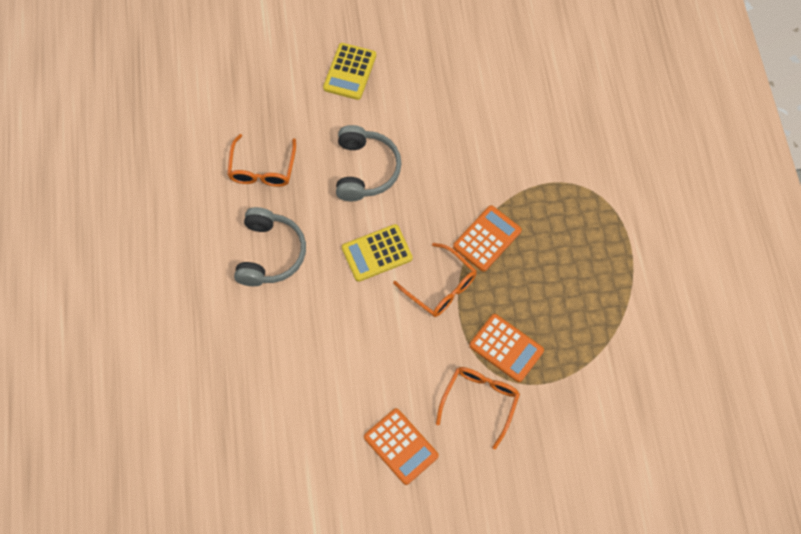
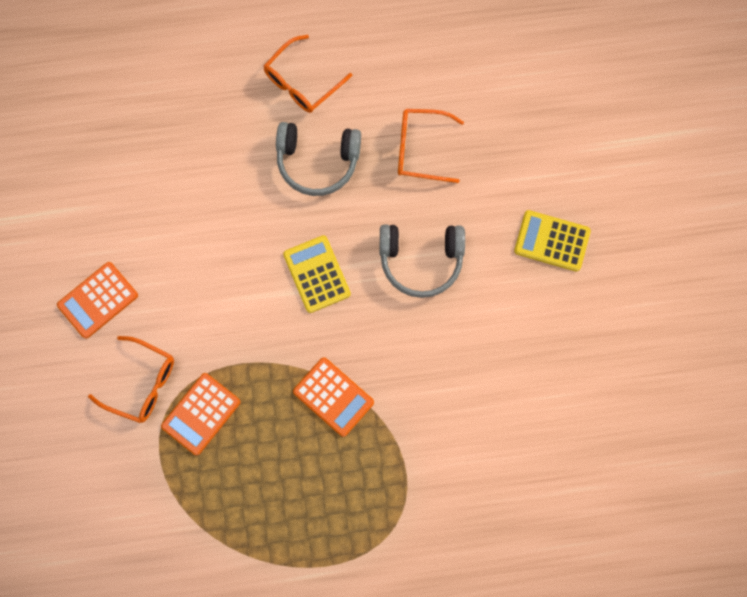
camera: 90 degrees right, 10 degrees up
(441, 287) = (274, 344): orange glasses -> orange glasses (301, 82)

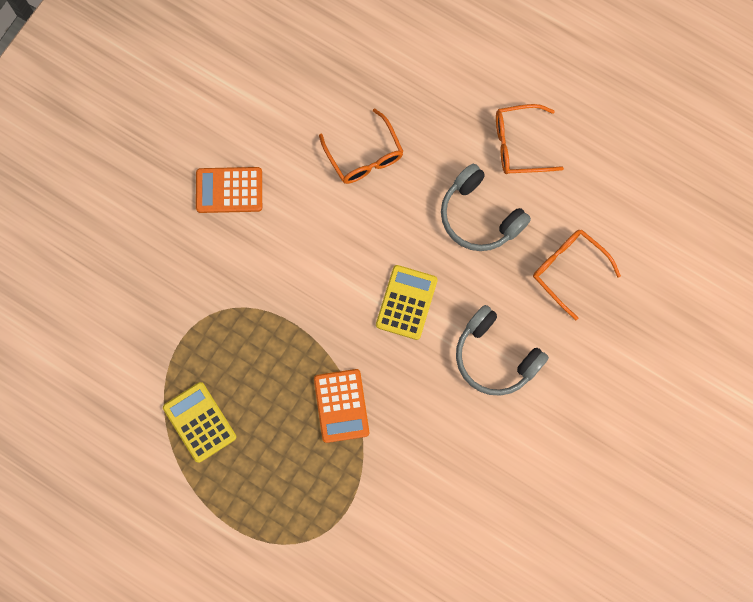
camera: 40 degrees right, 0 degrees up
(142, 383) = (210, 279): orange glasses -> orange glasses (364, 156)
(201, 414) = (234, 337): orange calculator -> none
(552, 241) = (611, 426): yellow calculator -> yellow calculator (200, 422)

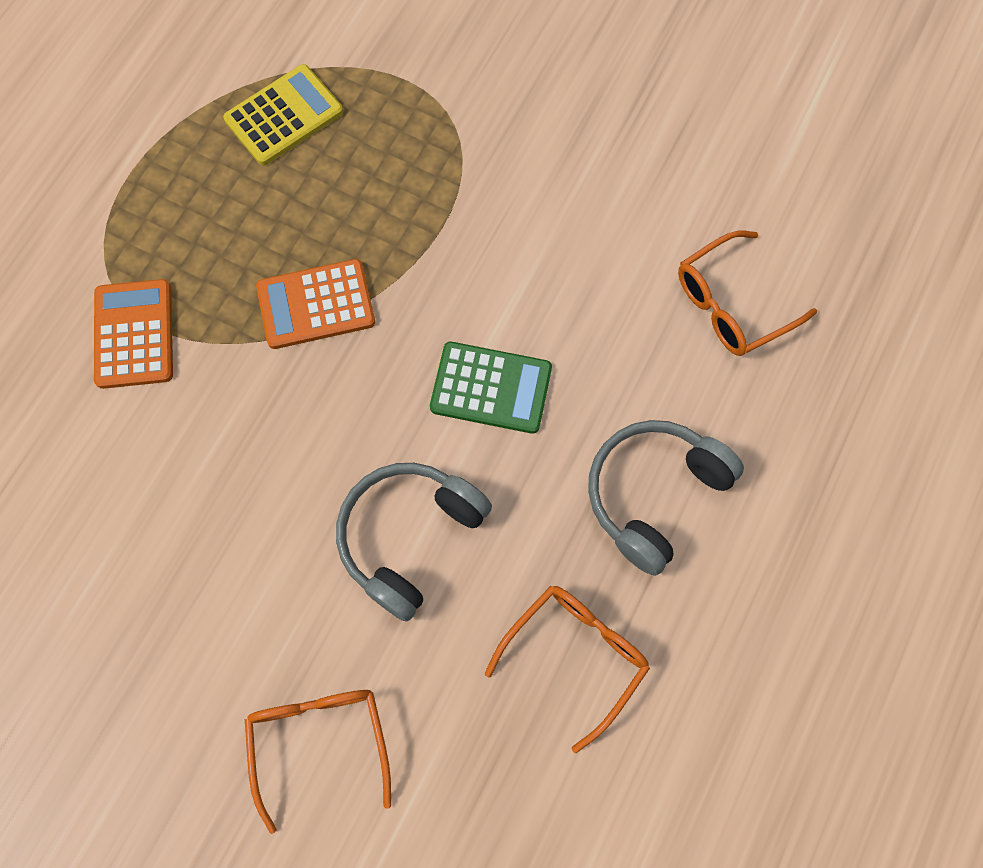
camera: 85 degrees right, 5 degrees down
(229, 190) = (644, 118): orange calculator -> orange calculator (134, 334)
(406, 302) = (491, 388): yellow calculator -> green calculator
(518, 144) = (796, 553): orange glasses -> orange glasses (319, 741)

